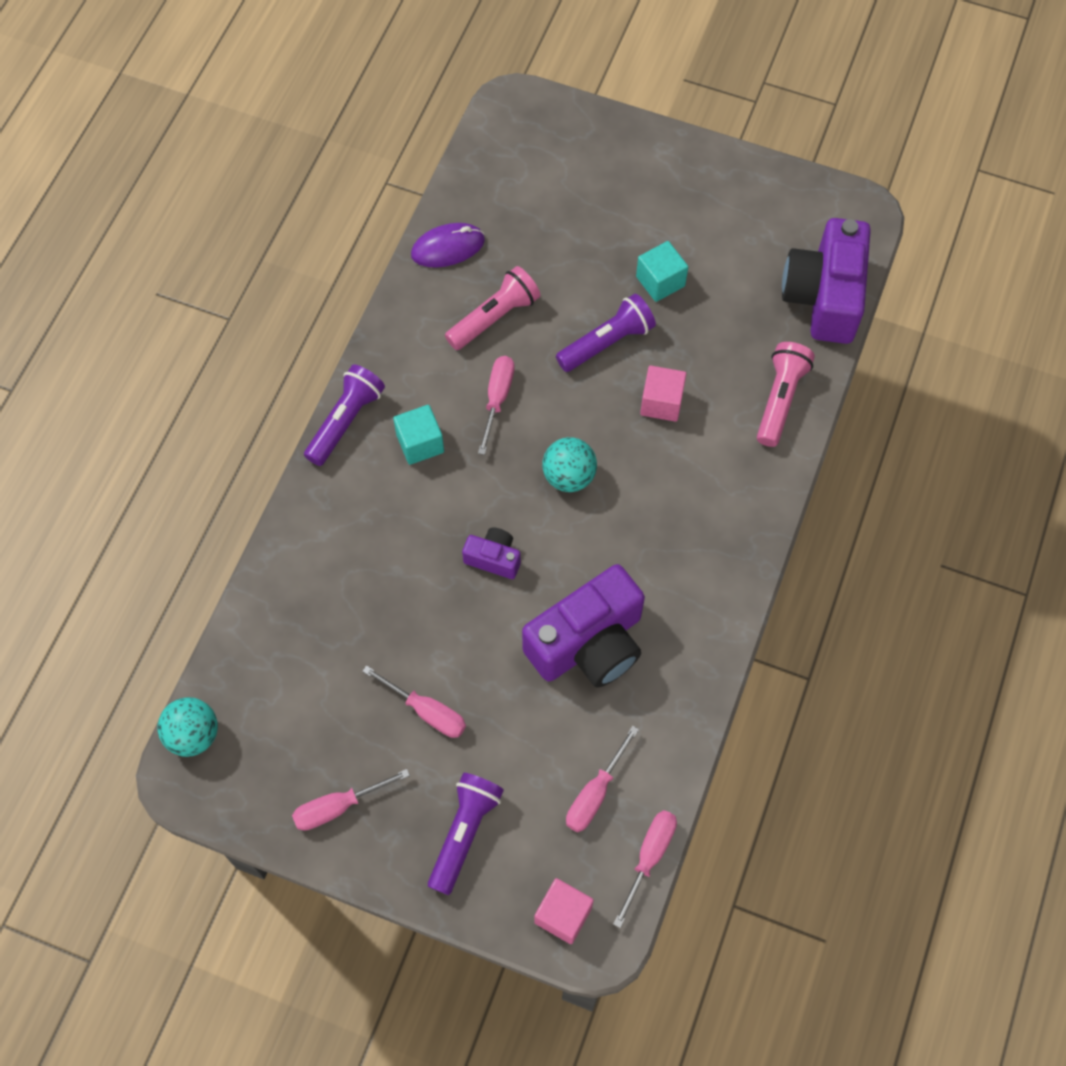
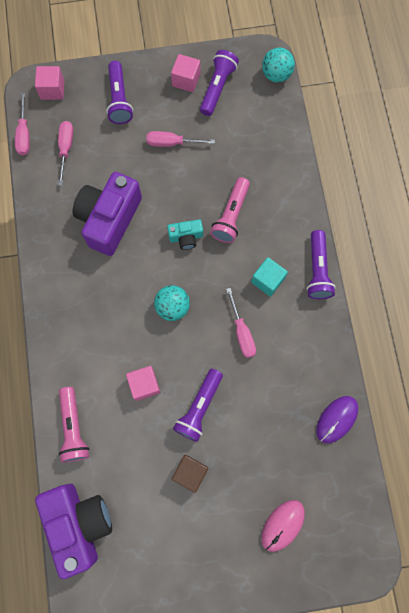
camera: 150 degrees right, 10 degrees up
(298, 764) = (217, 88): none -> purple flashlight
(338, 807) = (186, 80): pink screwdriver -> pink cube
(493, 558) = (186, 237): purple camera -> turquoise camera
(494, 317) = (277, 385): pink flashlight -> pink flashlight (231, 215)
(584, 181) = (282, 525): none -> pink mouse
(660, 281) = (190, 472): turquoise cube -> brown cube

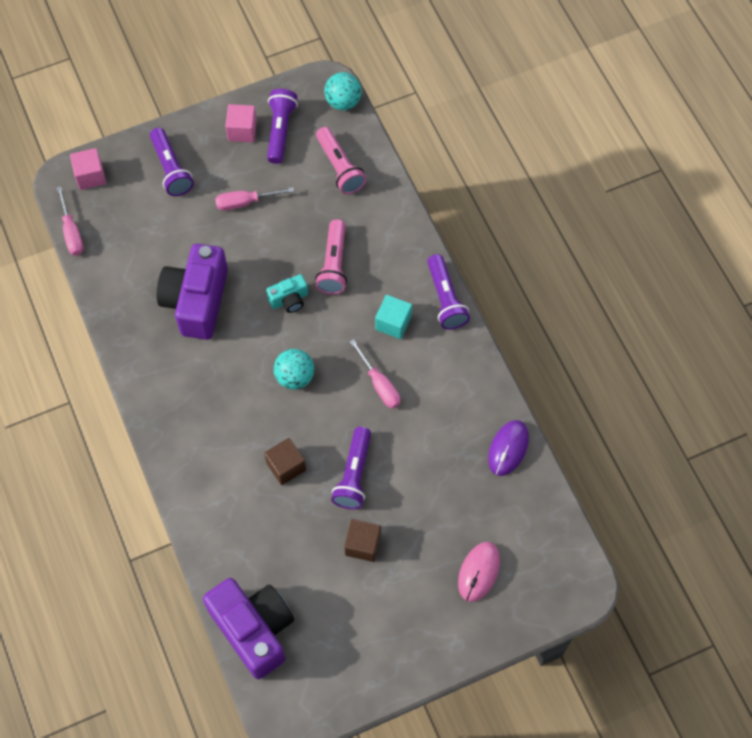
camera: 15 degrees left, 10 degrees down
(66, 149) = (125, 237): pink screwdriver -> none
(73, 427) = (219, 531): pink flashlight -> pink flashlight (339, 167)
(144, 384) = (286, 466): pink cube -> brown cube

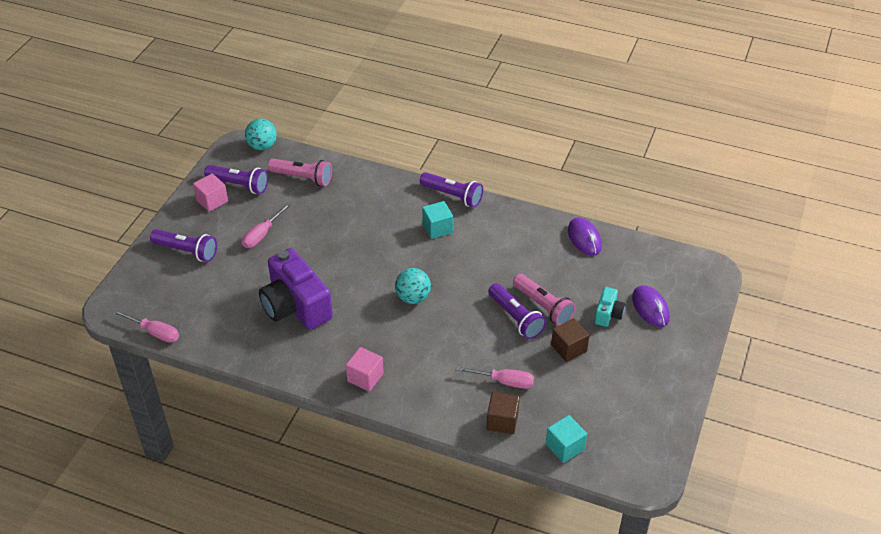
camera: 45 degrees left, 20 degrees down
(90, 176) = (130, 293): pink cube -> pink cube (365, 377)
(253, 629) = (565, 447): purple camera -> turquoise cube
(280, 131) = (239, 185): purple flashlight -> purple flashlight turned 150 degrees clockwise
(286, 466) = (469, 346): brown cube -> brown cube (502, 421)
(289, 299) = (357, 262): turquoise camera -> turquoise camera (608, 314)
(334, 264) = (362, 226): pink flashlight -> pink flashlight (543, 306)
(379, 384) = (470, 263): pink screwdriver -> pink screwdriver (504, 382)
(479, 572) = (650, 308): pink mouse -> purple mouse

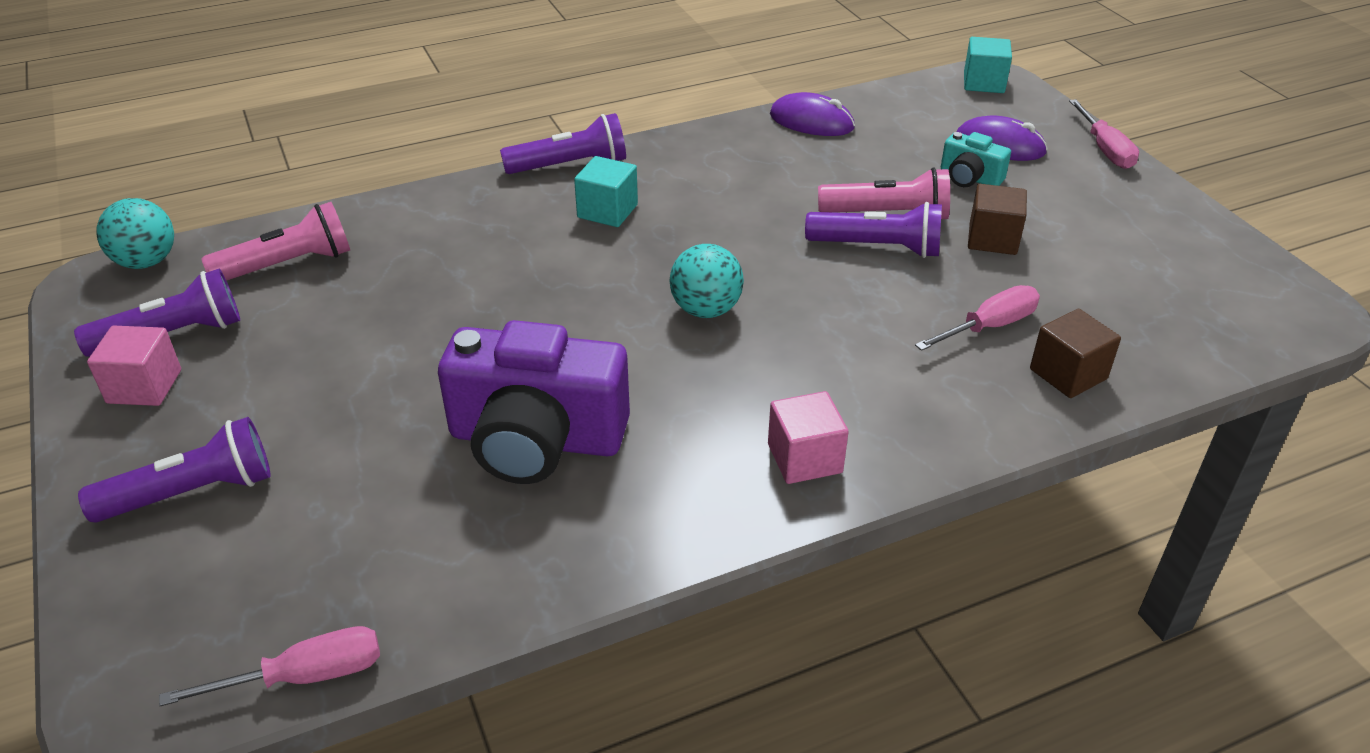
camera: 45 degrees left, 5 degrees down
(262, 234) = (321, 378): pink screwdriver -> pink screwdriver (1105, 149)
(565, 447) = (1182, 347): turquoise cube -> turquoise cube (983, 83)
(608, 314) = (969, 178): turquoise camera -> turquoise camera turned 150 degrees clockwise

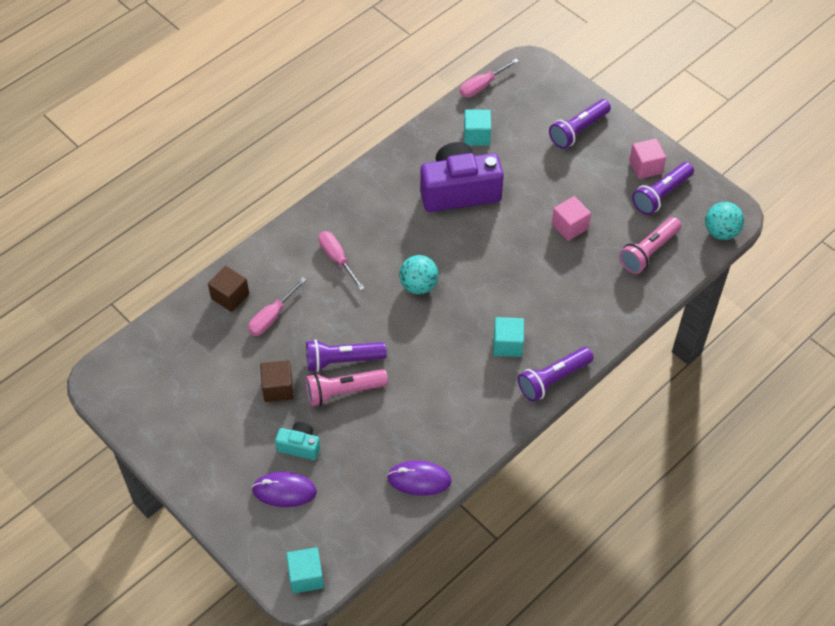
camera: 160 degrees right, 15 degrees up
(417, 545) = (477, 136): none -> turquoise cube
(804, 458) = (342, 215): pink cube -> pink cube (569, 226)
(1105, 149) = (212, 509): pink screwdriver -> pink screwdriver (337, 259)

